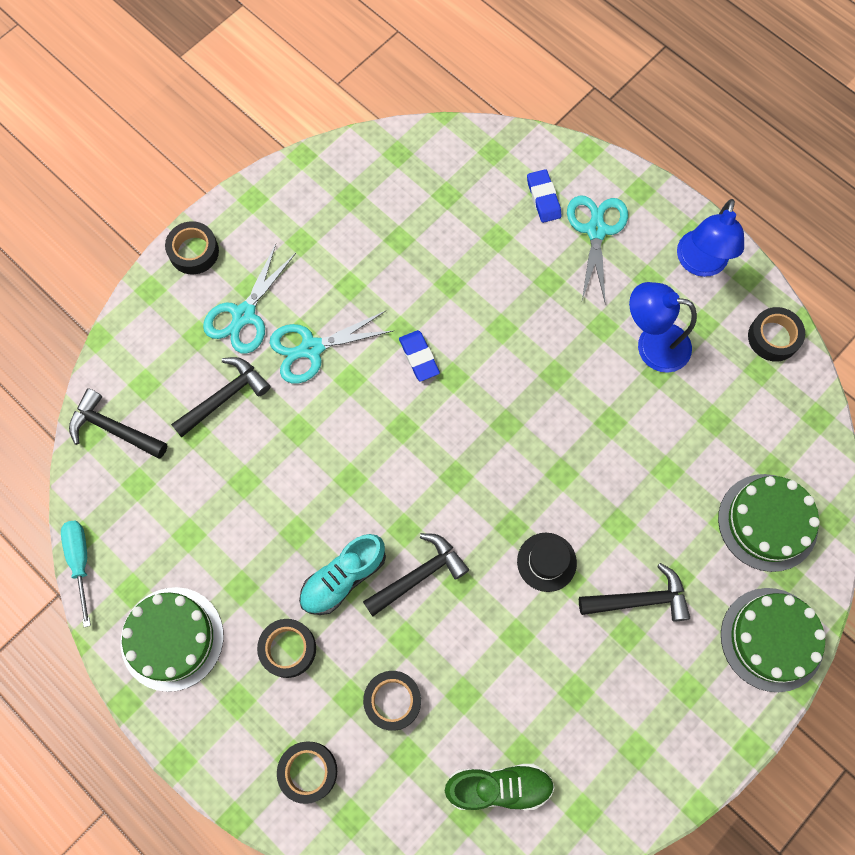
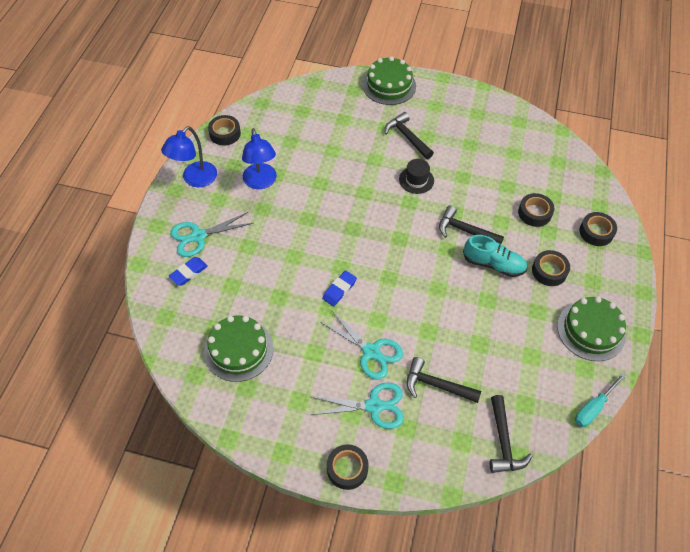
camera: 120 degrees left, 15 degrees down
(498, 787) = (536, 155): green shoe -> none
(699, 264) = (195, 179): blue lamp -> blue lamp turned 135 degrees clockwise
(767, 522) = (332, 104): green cake -> green cake (238, 349)

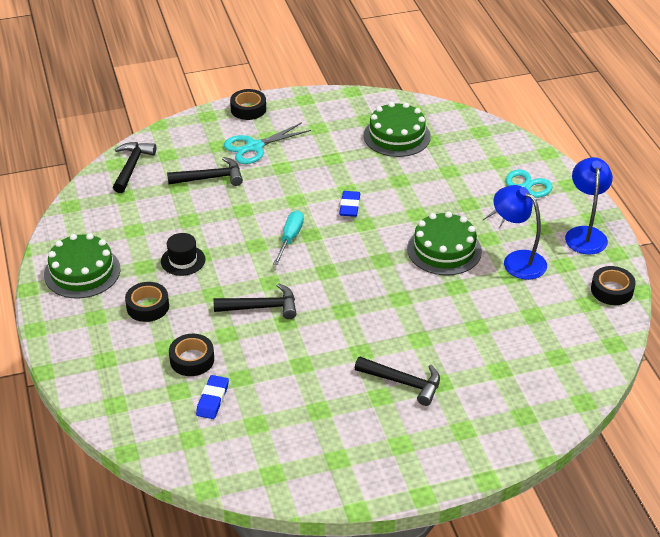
camera: 150 degrees right, 15 degrees down
(188, 273) = (497, 164): blue eraser -> blue eraser (212, 399)
(371, 351) = (284, 177): turquoise scissors -> none
(389, 85) = (485, 445): green cake -> green cake (444, 250)
(416, 180) = (353, 336): black hat -> black hat (183, 260)
(493, 264) = (211, 288): turquoise shoe -> none
(503, 442) = (132, 166): black hammer -> black hammer turned 45 degrees clockwise
(593, 408) = (60, 216): turquoise screwdriver -> turquoise screwdriver (290, 238)
(596, 232) = (109, 369): black tape -> none

